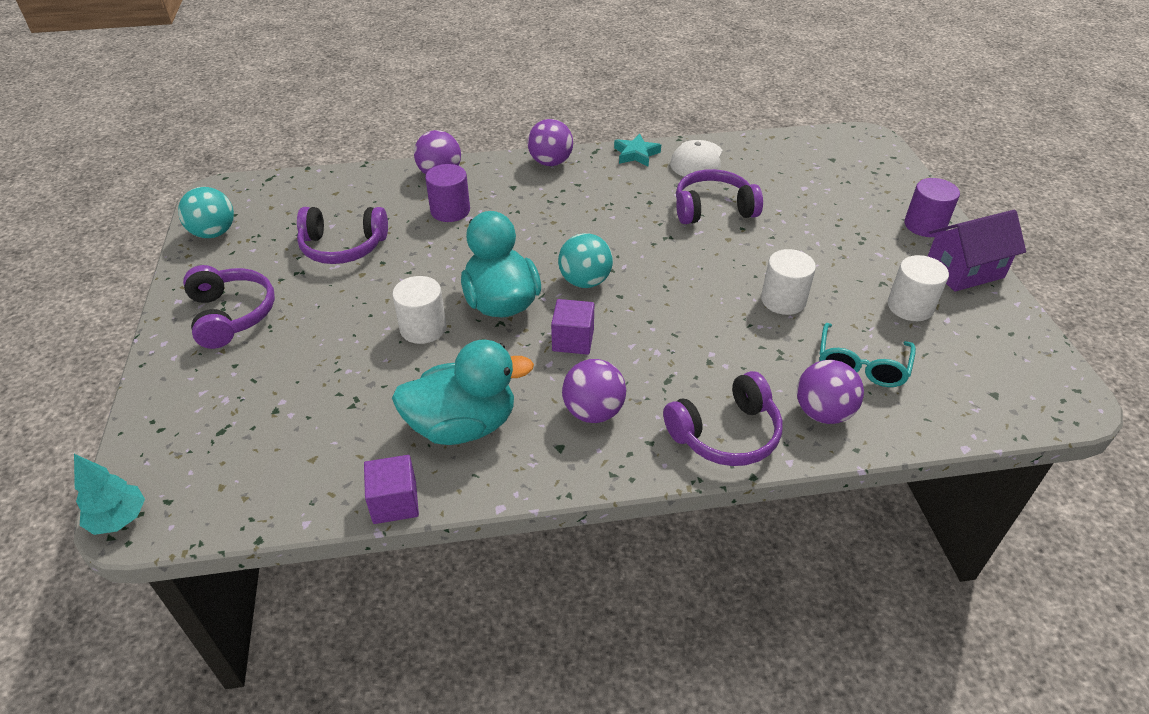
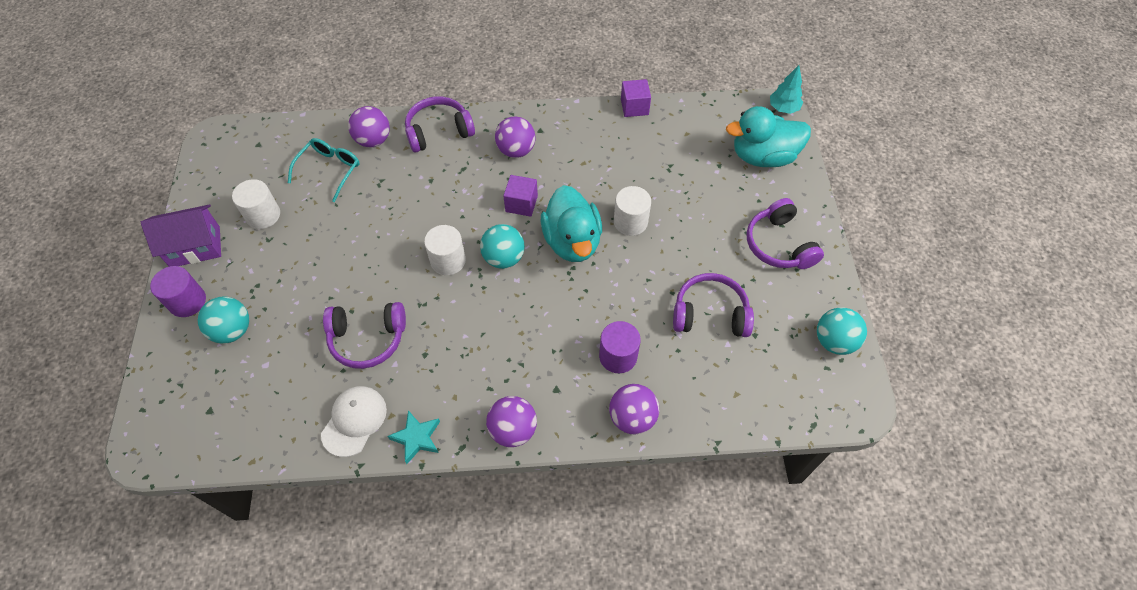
camera: 175 degrees left, 15 degrees up
(463, 425) = (598, 147): turquoise duck -> turquoise duck (763, 156)
(783, 300) = (355, 228): white cylinder -> white cylinder (448, 260)
(856, 207) = (232, 330): none -> turquoise ball

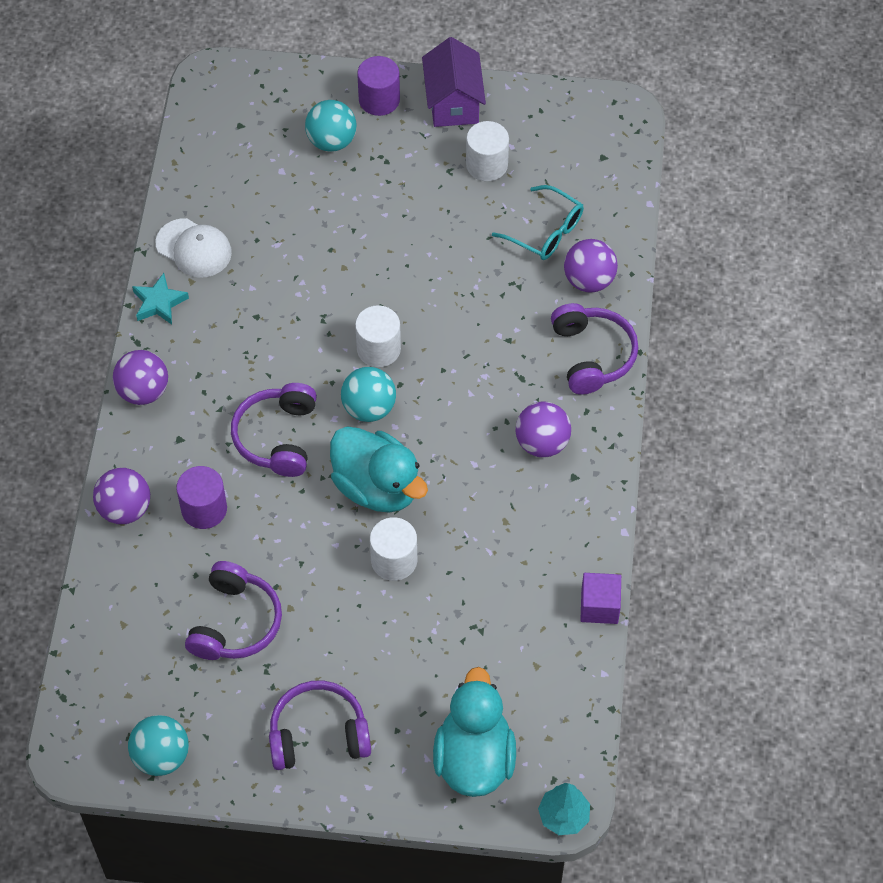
camera: 100 degrees right, 0 degrees up
(367, 339) = (290, 263): purple headphones -> purple headphones (277, 437)
(521, 204) = (449, 438): purple cube -> none
(572, 241) = (377, 487): turquoise duck -> turquoise duck turned 135 degrees counterclockwise

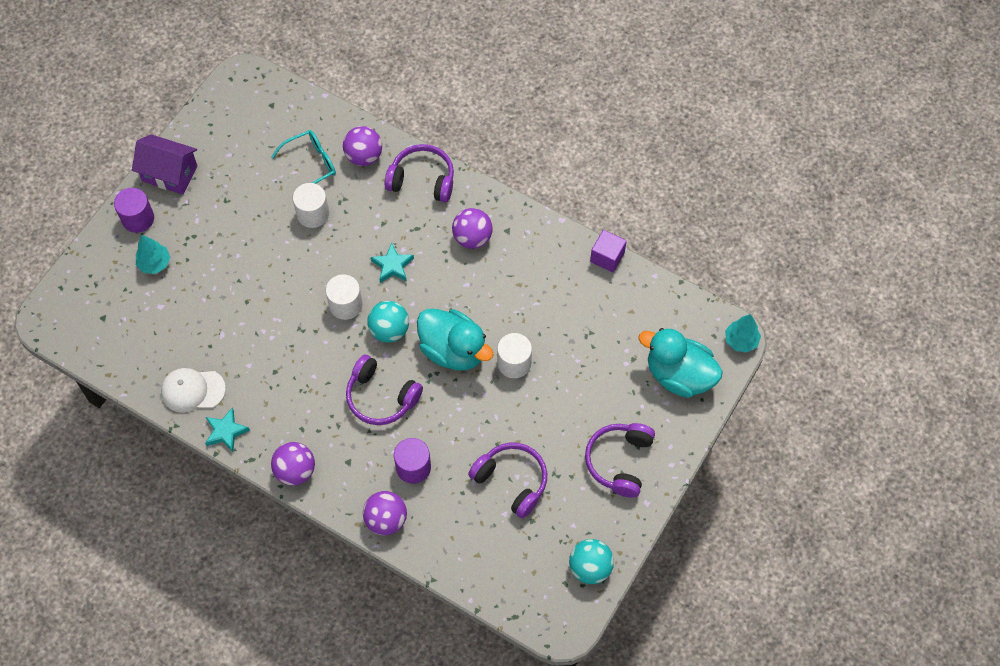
camera: 65 degrees left, 5 degrees up
(194, 248) = (192, 390): white cap -> white cap turned 150 degrees counterclockwise
(331, 141) = (155, 263): turquoise ball -> turquoise tree
(377, 487) = (453, 350): turquoise duck -> turquoise duck turned 60 degrees clockwise
(456, 374) = (392, 266): none -> turquoise star
(487, 165) = (235, 176): white cylinder -> white cylinder (313, 214)

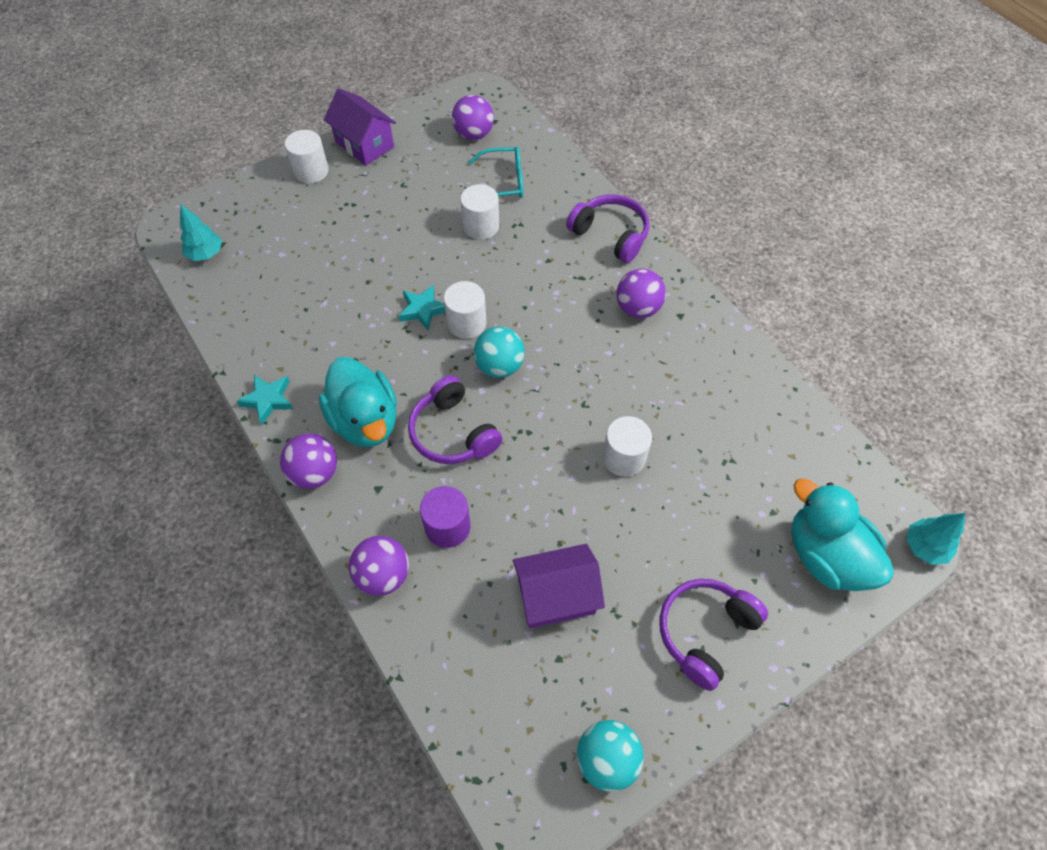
camera: 25 degrees right, 5 degrees down
(138, 218) = (311, 171): purple cylinder -> white cylinder
(155, 263) = (301, 214): turquoise tree -> turquoise tree (206, 254)
(192, 390) = (261, 345): white cap -> none
(364, 156) = (561, 193): purple ball -> purple ball (473, 134)
(392, 266) = (537, 304): turquoise star -> turquoise star (423, 310)
(453, 350) = (560, 415): turquoise duck -> turquoise duck (365, 421)
(511, 481) = (556, 596): purple headphones -> purple house
(607, 257) = (786, 385): purple cube -> none

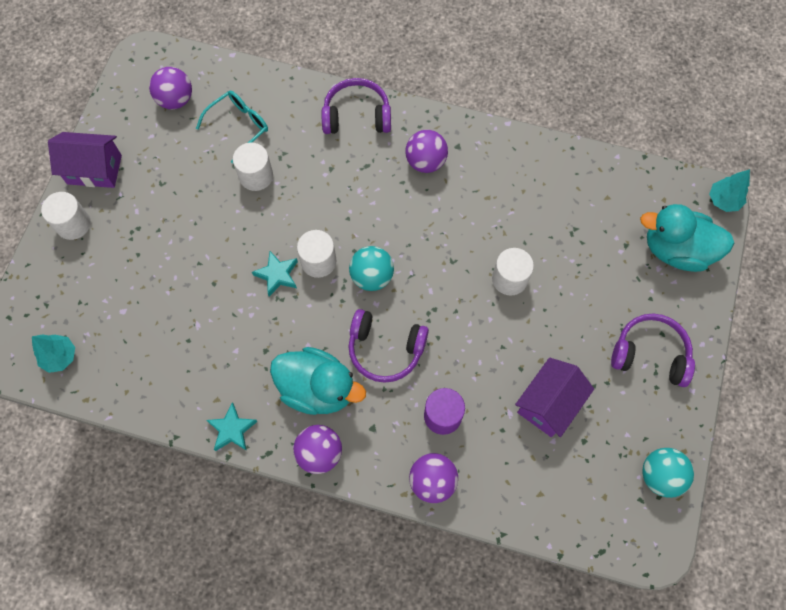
camera: 40 degrees left, 10 degrees up
(705, 632) = (650, 354): purple headphones -> purple headphones turned 105 degrees clockwise

